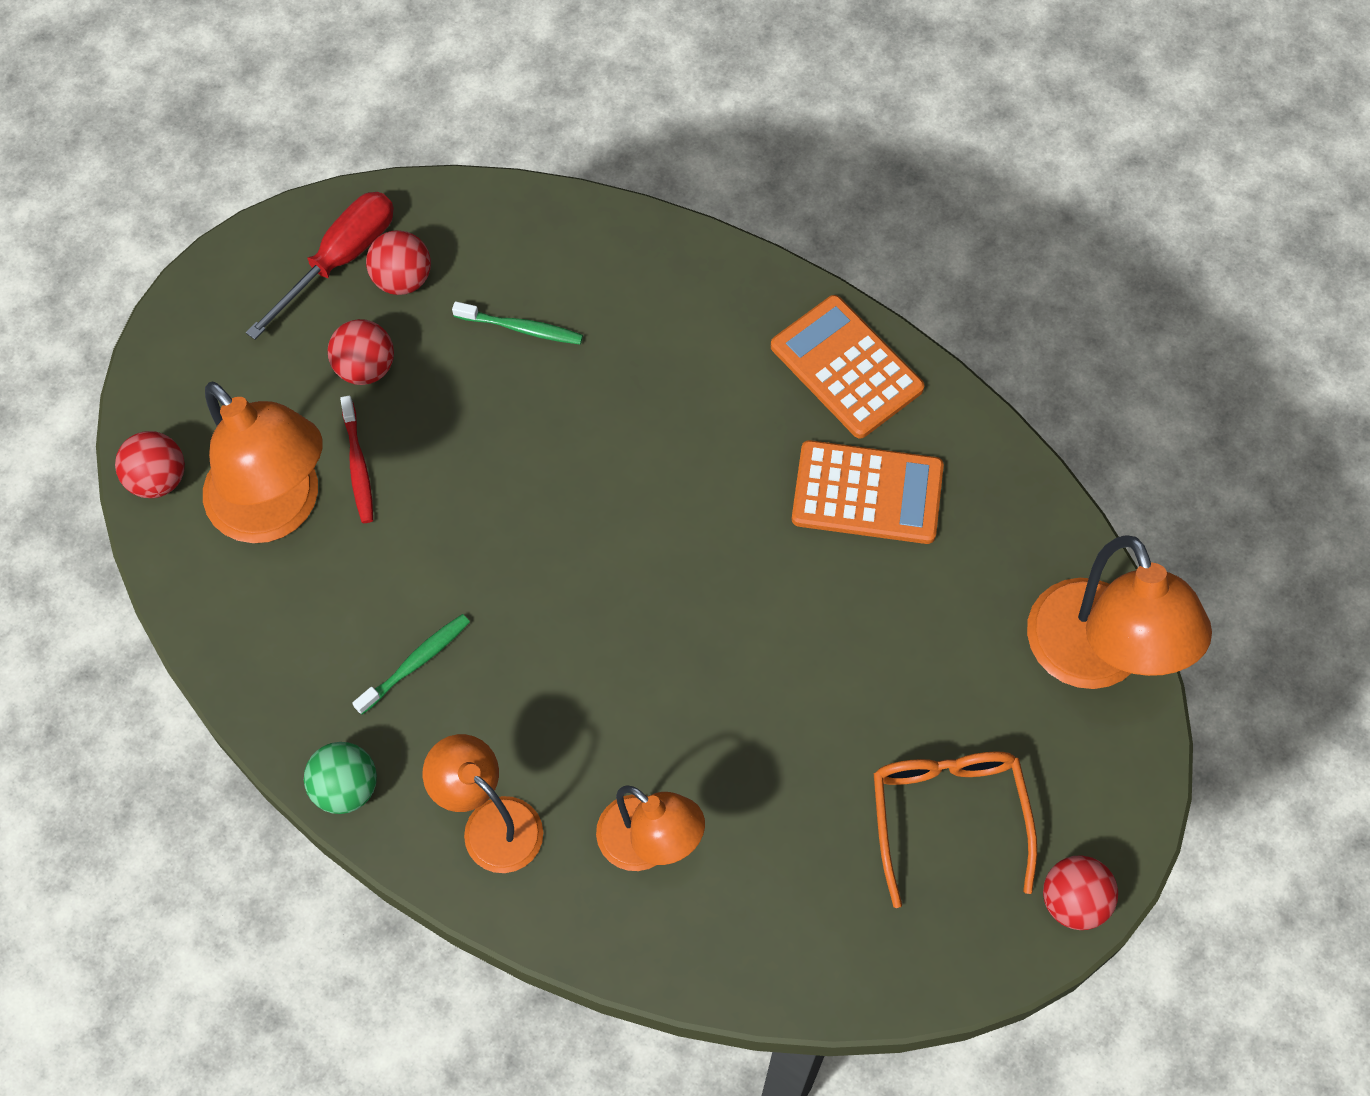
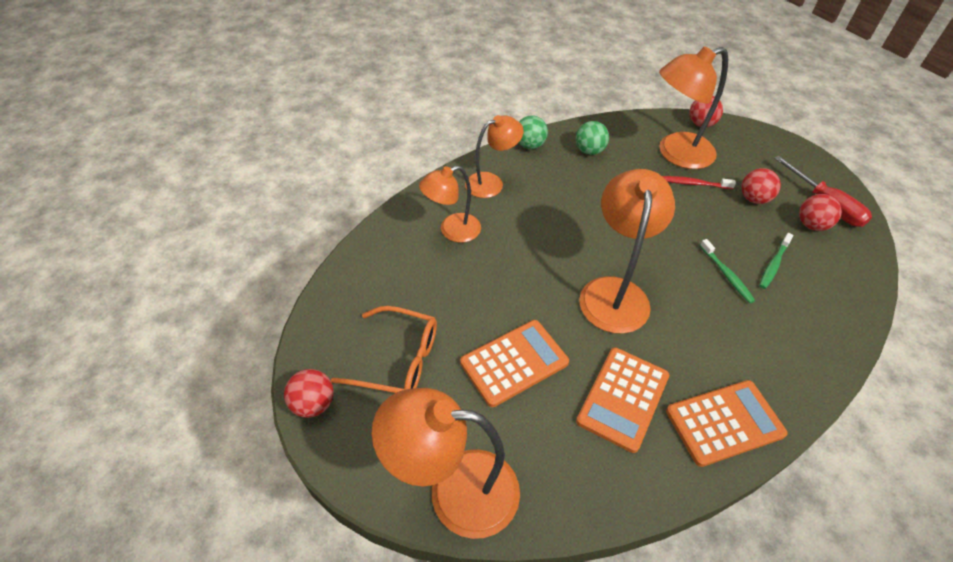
camera: 110 degrees right, 15 degrees down
(323, 668) = (589, 151): none -> green ball
(416, 663) = (581, 178): green toothbrush -> green toothbrush (726, 275)
(678, 544) = (614, 292): none -> orange lamp
(876, 650) = (514, 362): none -> orange calculator

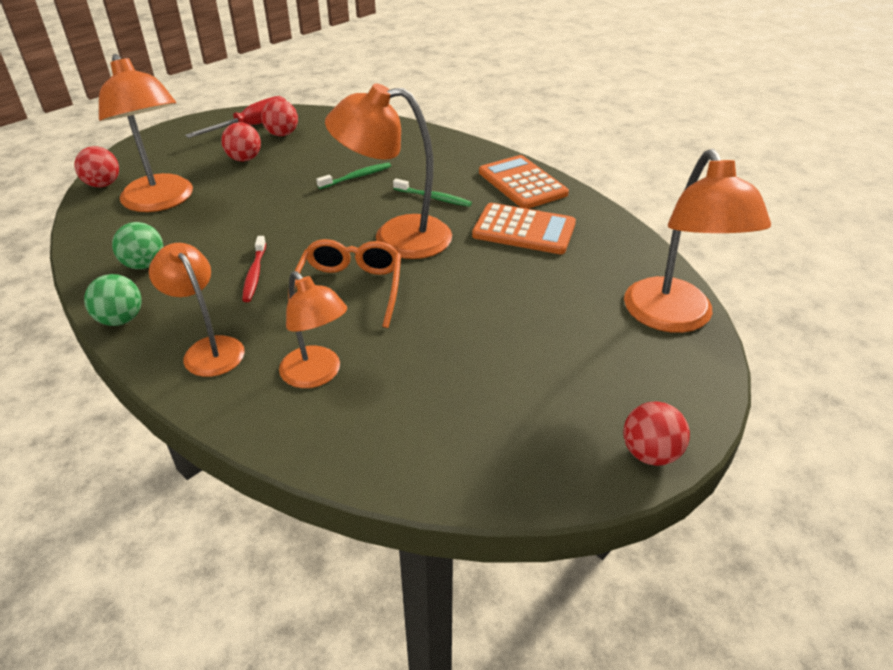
camera: 100 degrees left, 10 degrees down
(398, 360) = (551, 387): orange glasses -> orange glasses (350, 289)
(514, 362) = (514, 296): orange calculator -> none
(694, 184) = (218, 191): red toothbrush -> red toothbrush (255, 274)
(773, 265) = (338, 154): green toothbrush -> green toothbrush (434, 198)

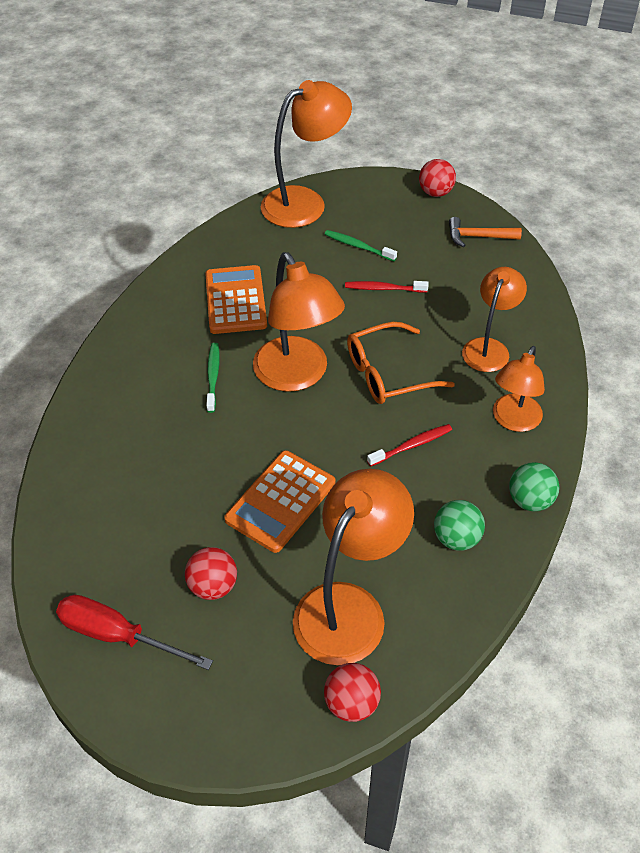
camera: 115 degrees left, 10 degrees up
(282, 134) = (128, 585): red ball -> none
(357, 177) = (202, 454): green toothbrush -> green toothbrush (358, 246)
(474, 328) = (383, 288): none -> red toothbrush
(520, 457) = (478, 237): none -> orange hammer
(522, 183) = (151, 324): orange calculator -> orange calculator (281, 501)

